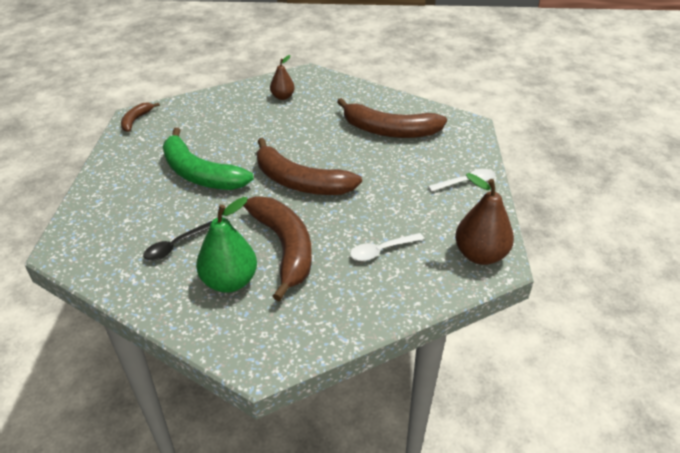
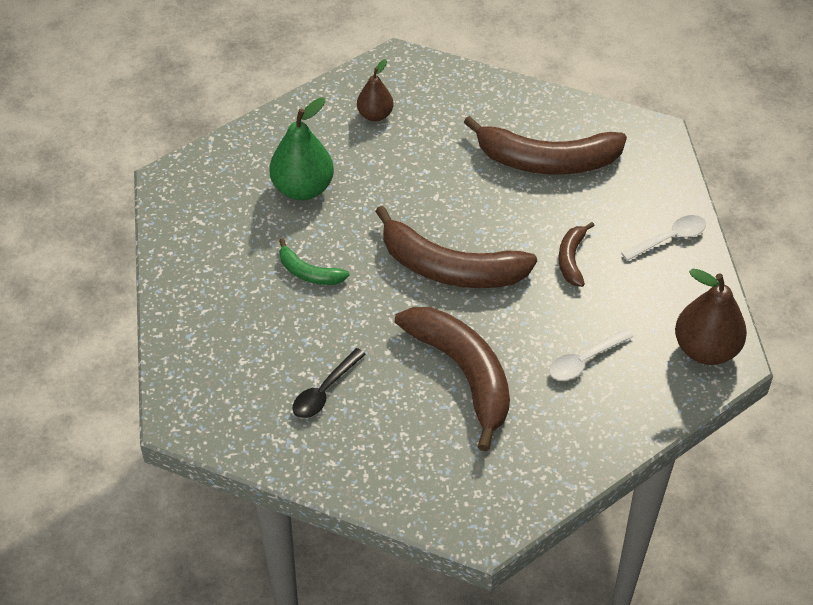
camera: 10 degrees left, 10 degrees up
(136, 120) = (175, 188): brown banana -> brown banana (571, 259)
(200, 174) = (309, 273): green banana -> green banana, size x0.49
(230, 281) = (412, 431): green pear -> green pear (303, 188)

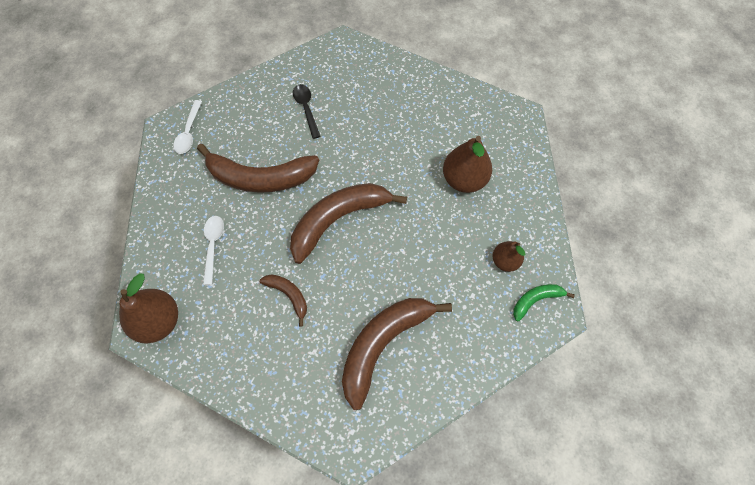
camera: 125 degrees right, 15 degrees up
(303, 188) = (464, 179): green pear -> brown pear
(309, 273) = (393, 146): green banana -> green banana (535, 300)
(669, 238) = (253, 373): white spoon -> white spoon (189, 132)

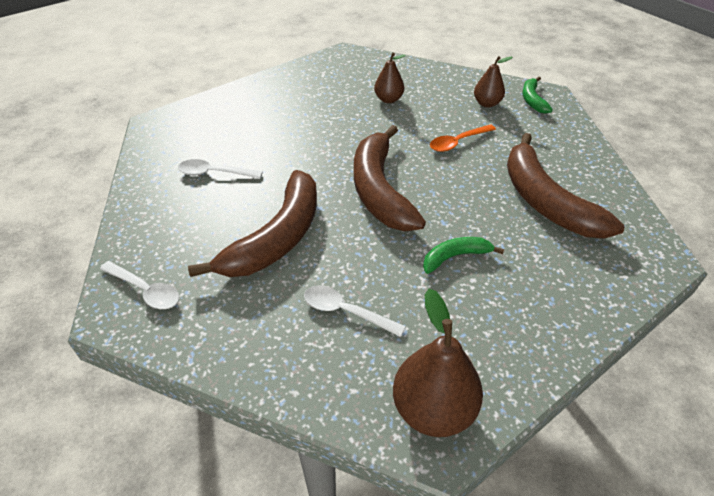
camera: 65 degrees left, 20 degrees down
(288, 295) = (455, 257): brown banana -> green banana
(306, 109) = (214, 173): black spoon -> white spoon
(429, 255) = (457, 142): none -> orange spoon
(464, 179) = (388, 99): brown pear -> brown pear, size x0.60

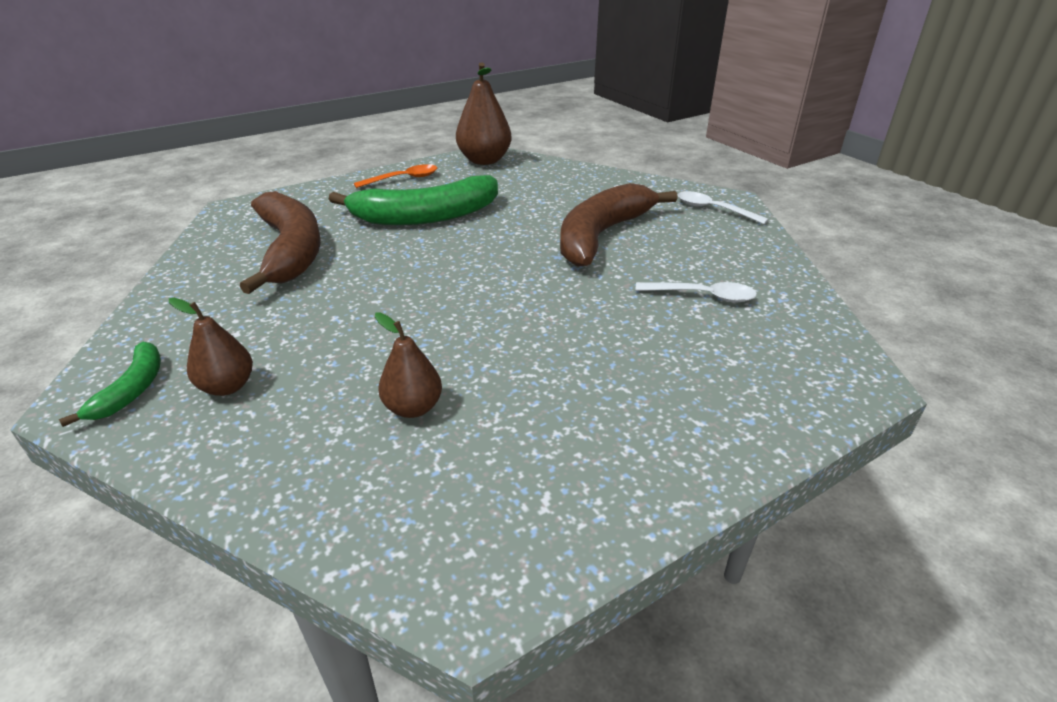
camera: 175 degrees left, 10 degrees down
(346, 311) = (535, 194): white spoon -> none
(379, 190) = (481, 268): brown banana -> none
(455, 257) = (426, 216): green banana -> green banana, size x2.06
(457, 142) = (340, 319): orange spoon -> orange spoon (403, 179)

